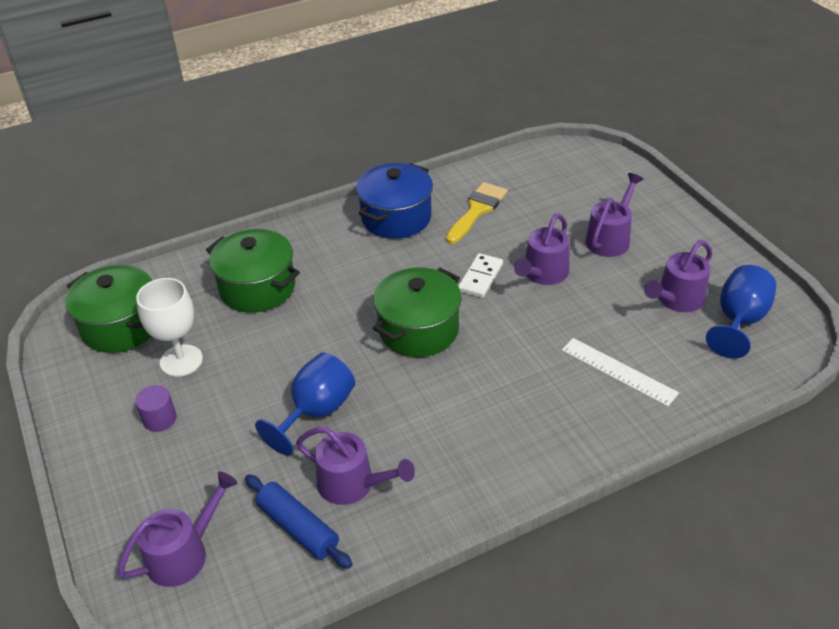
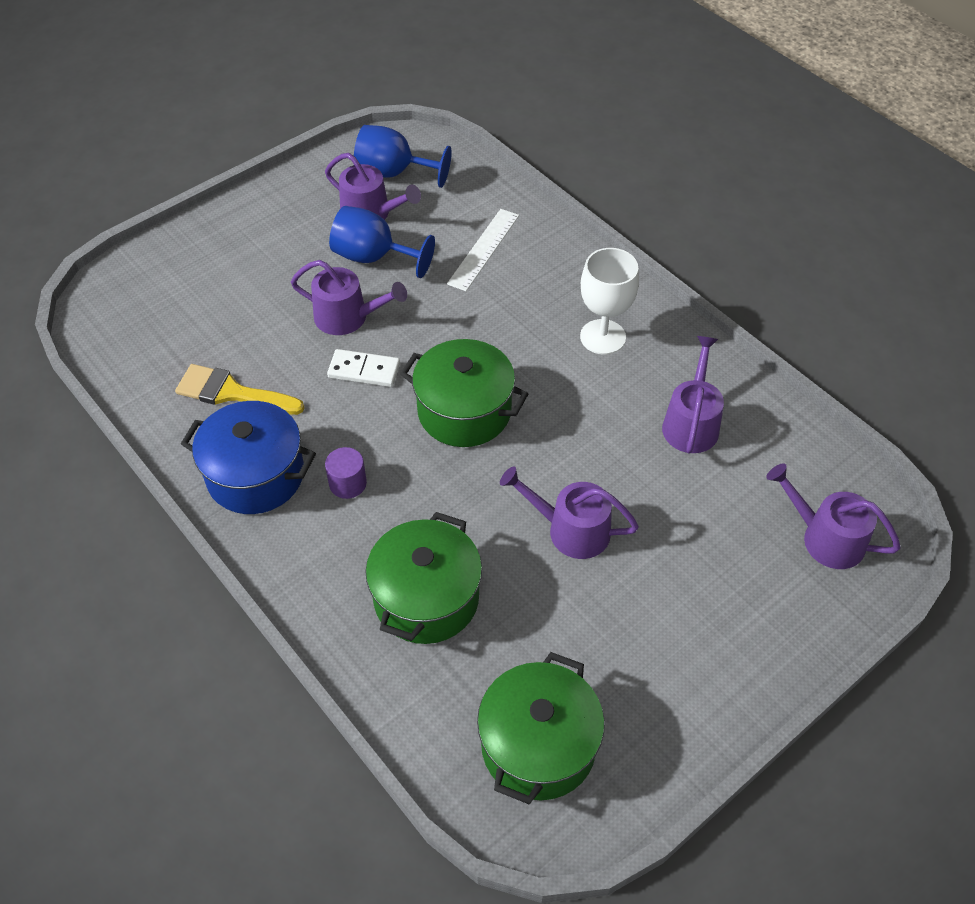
camera: 105 degrees left, 10 degrees up
(159, 419) = (675, 628): purple cylinder -> purple cylinder (348, 483)
(181, 360) = (579, 641): white goblet -> white goblet (603, 337)
(298, 527) = (756, 453): blue rolling pin -> none
(316, 412) = (613, 476): blue goblet -> blue goblet (373, 257)
(610, 238) = (276, 267): purple watering can -> purple watering can (571, 530)

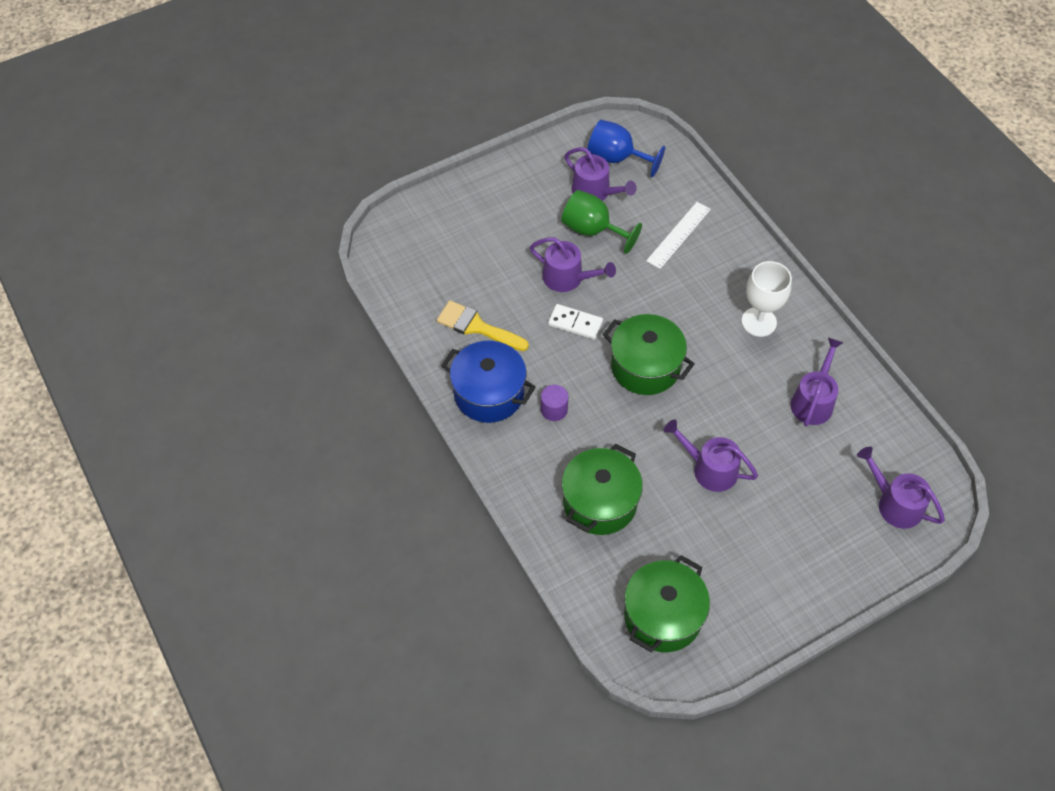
camera: 10 degrees right, 5 degrees up
(373, 257) = (593, 230): blue goblet -> green goblet

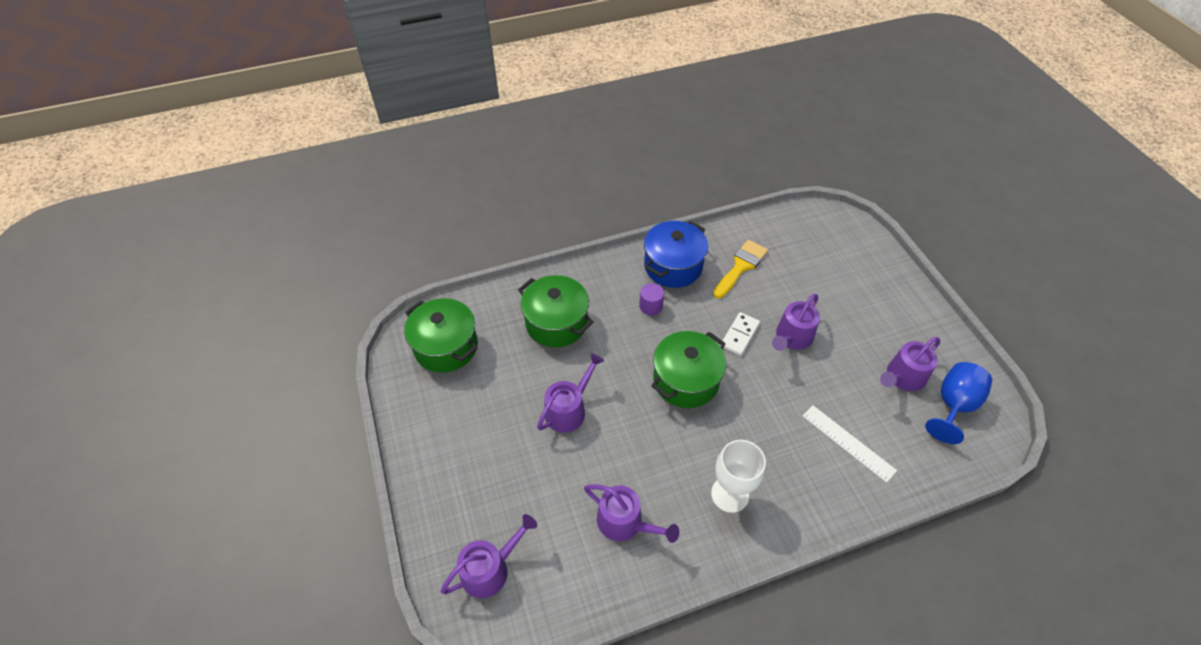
camera: 100 degrees right, 5 degrees down
(593, 230) = (851, 367): green goblet -> none

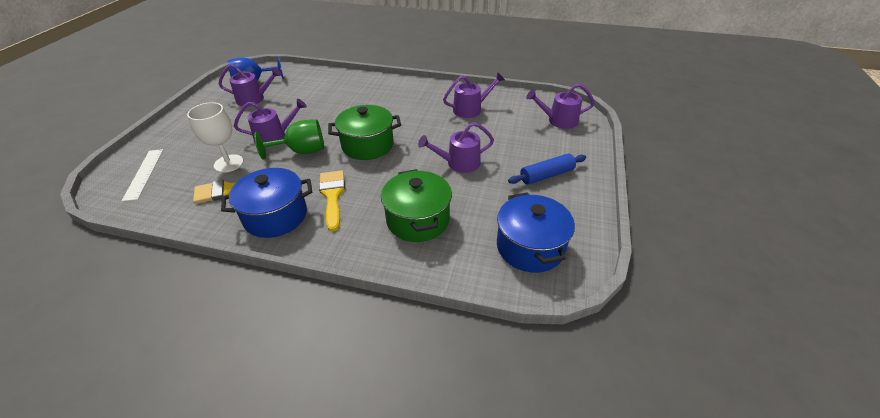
camera: 145 degrees left, 10 degrees down
(446, 347) = (530, 247): green pot -> blue pot
(465, 444) = (546, 175): none -> blue rolling pin
(625, 522) = (470, 109): purple watering can -> purple watering can turned 90 degrees clockwise
(650, 306) = (332, 196): purple cylinder -> yellow brush
(730, 494) = (406, 98): white goblet -> white goblet (228, 163)
(739, 335) = (301, 151): white domino -> green goblet
(848, 442) = (323, 91): white ruler -> white ruler (144, 174)

